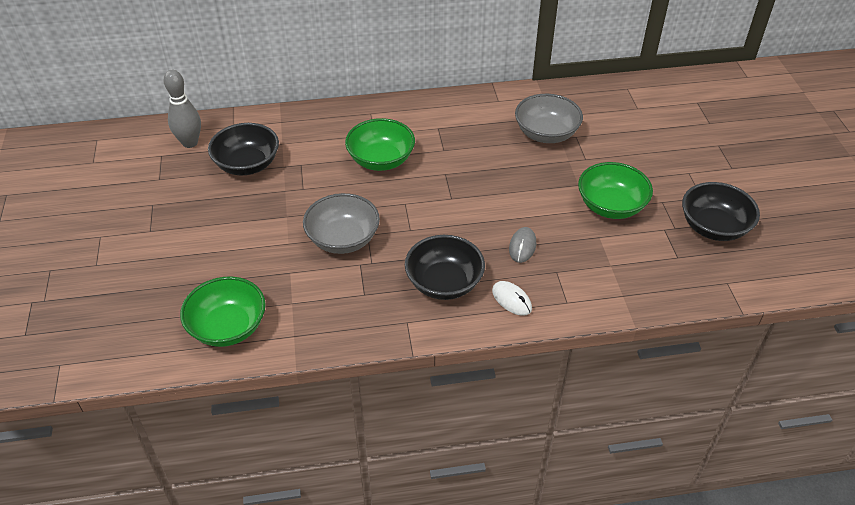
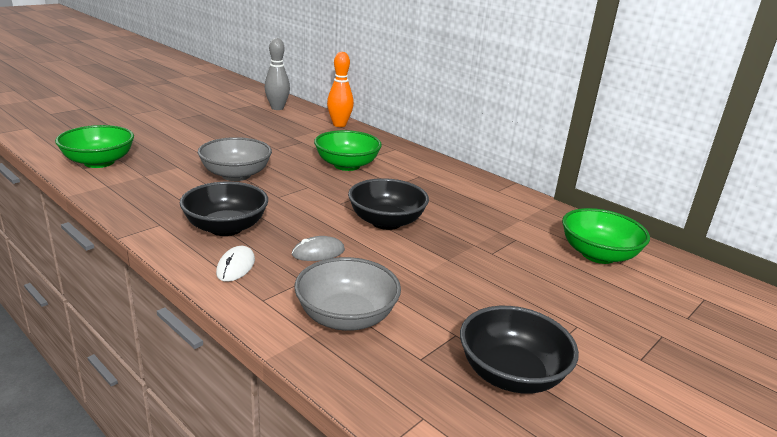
camera: 50 degrees right, 20 degrees down
(247, 164) = (278, 127): black bowl -> black bowl (386, 222)
(280, 120) = (339, 125): none -> orange bowling pin
(546, 134) = (493, 223): grey bowl -> grey bowl (346, 317)
(611, 206) = (443, 287): green bowl -> green bowl (598, 255)

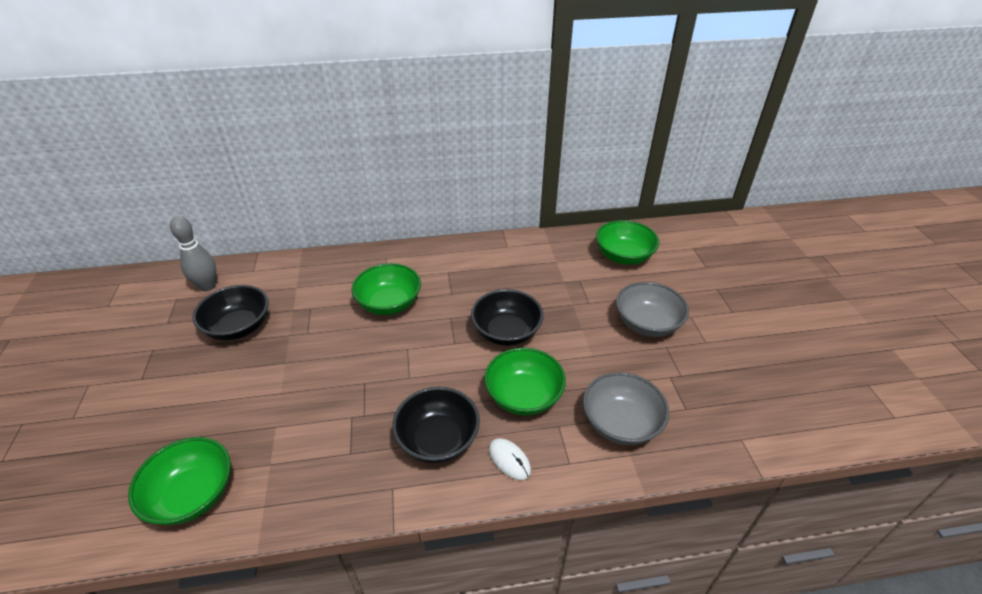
camera: 50 degrees left, 15 degrees up
(236, 175) = (338, 388): grey bowl -> grey bowl (647, 324)
(318, 252) = (523, 396): grey mouse -> green bowl
(339, 125) = (299, 265): orange bowling pin -> none
(511, 374) = (720, 375): black bowl -> black bowl (239, 327)

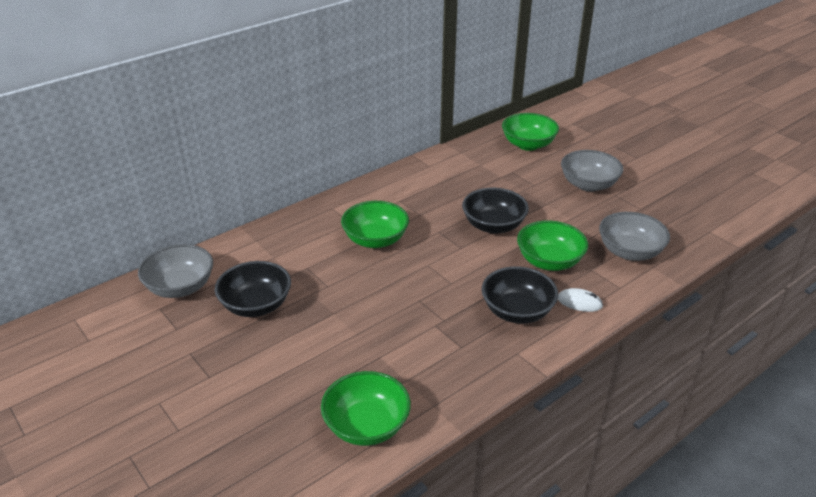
camera: 30 degrees left, 5 degrees down
(207, 286) = (180, 287): grey bowling pin -> grey bowl

